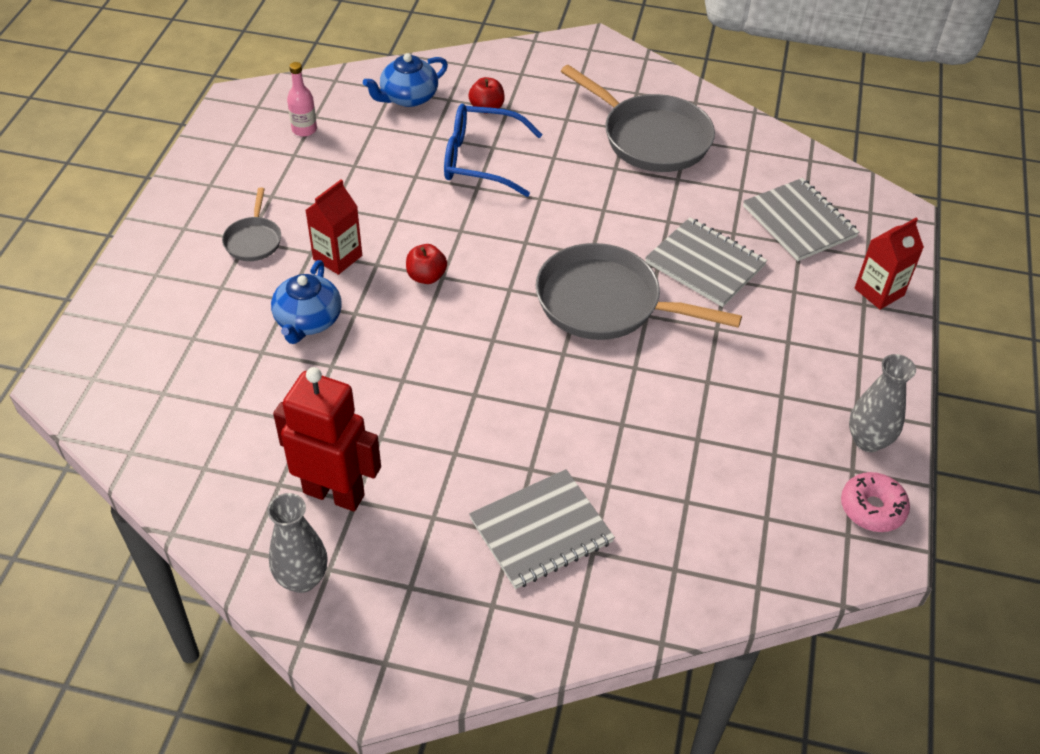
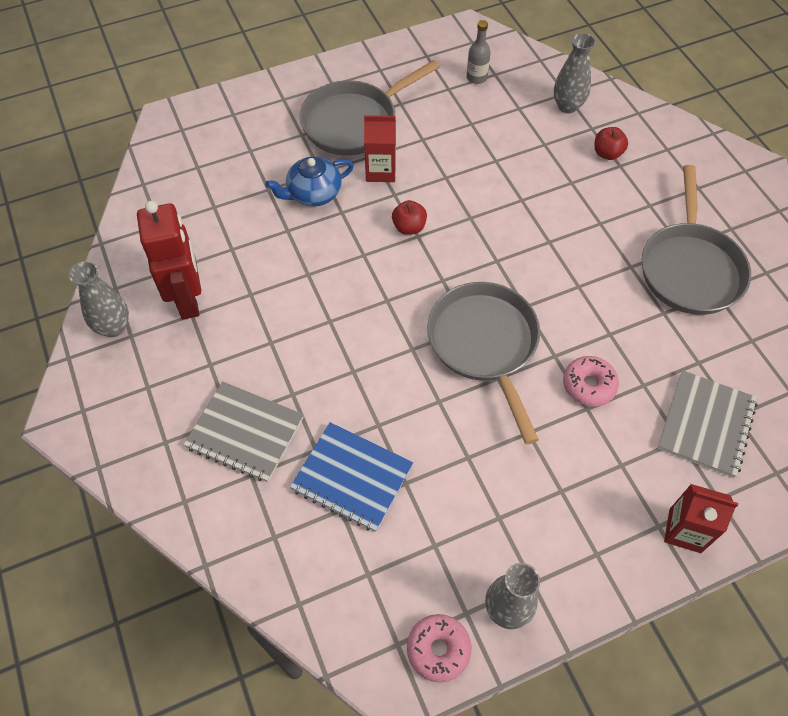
camera: 55 degrees right, 10 degrees up
(253, 240) = (354, 122): grey pan -> grey pan, size x2.04
(304, 129) = (476, 77): pink bottle -> grey bottle
(408, 97) = (567, 106): blue teapot -> grey vase
(480, 160) = (550, 184): blue glasses -> none
(661, 474) = (352, 478): none -> blue notebook
(705, 264) = (588, 385): grey notebook -> pink donut

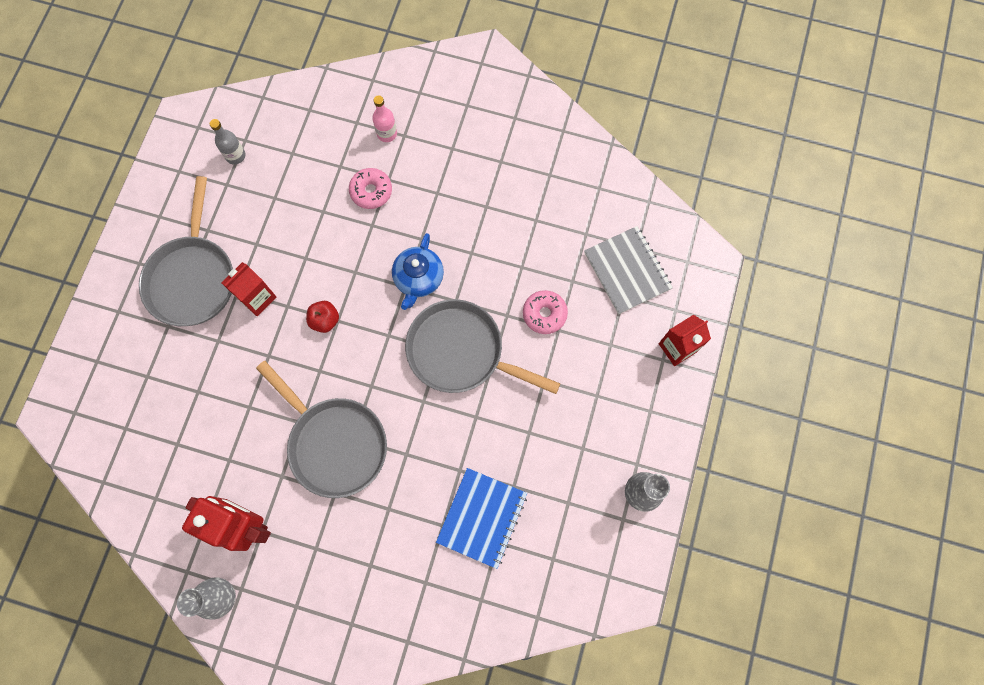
camera: 50 degrees left, 15 degrees up
(245, 433) = (390, 564): grey notebook -> none
(313, 193) = (232, 362): blue teapot -> blue teapot (418, 278)
(352, 478) = (482, 518): blue notebook -> blue notebook turned 45 degrees counterclockwise
(438, 649) = (631, 554): pink donut -> pink donut (371, 191)
(567, 106) = (322, 119): grey vase -> none
(607, 153) = (387, 134): red apple -> pink bottle
(690, 268) = (519, 172): grey pan -> grey pan (334, 443)

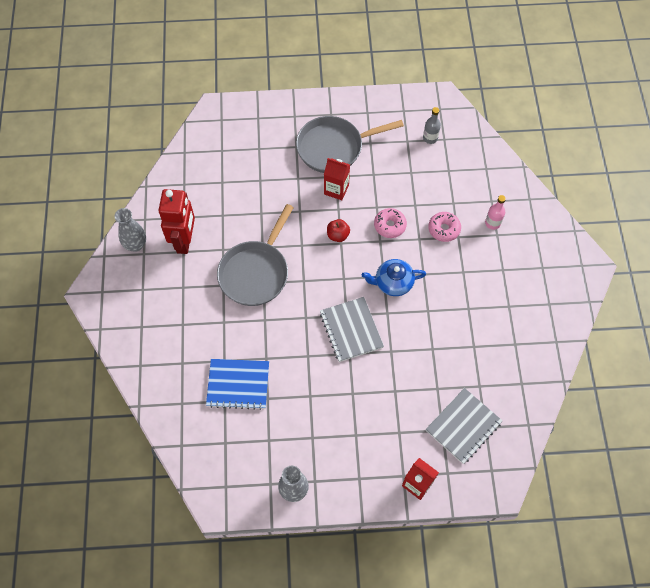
camera: 70 degrees right, 10 degrees down
(461, 352) = (351, 330): grey pan -> grey notebook
(544, 314) = (403, 377): pink donut -> pink donut (389, 226)

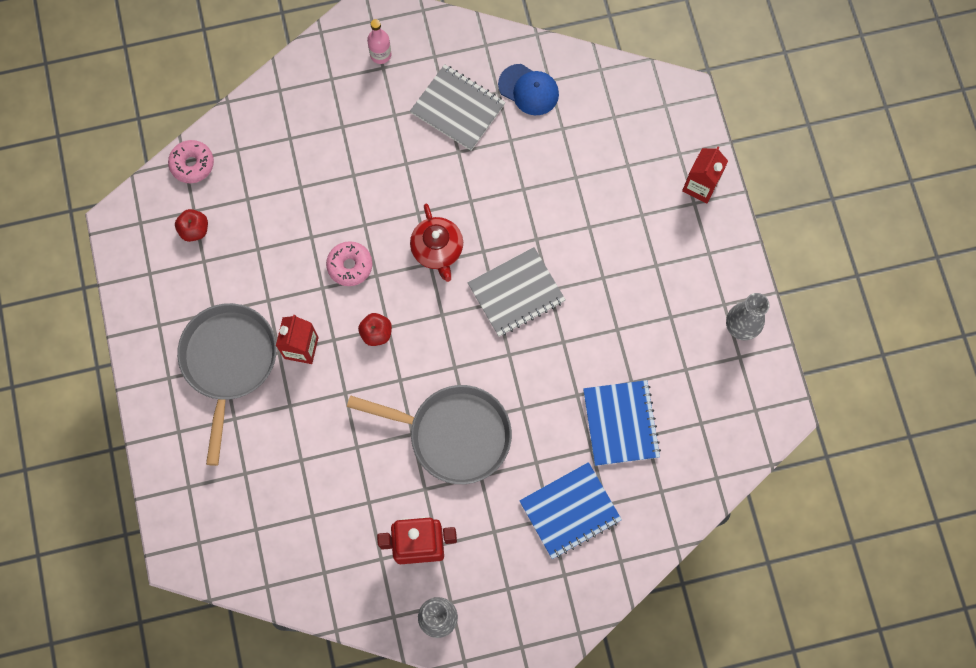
camera: 100 degrees left, 10 degrees up
(184, 338) = (570, 511): none -> blue notebook
(334, 147) = (229, 363): grey pan -> grey pan turned 150 degrees counterclockwise
(393, 283) = (437, 250): blue teapot -> red teapot
(430, 138) = (194, 230): grey bottle -> red apple
(444, 229) = (344, 194): pink donut -> pink donut (192, 164)
(463, 426) = (618, 142): grey notebook -> grey notebook (458, 108)
(492, 223) = (325, 133): pink bottle -> pink bottle (380, 55)
(515, 367) = (528, 90): none -> blue cap

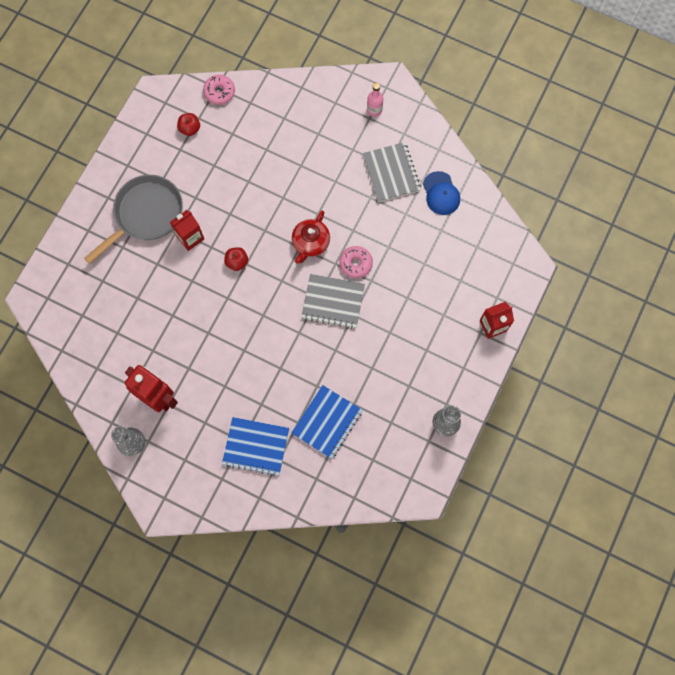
camera: 40 degrees right, 0 degrees up
(350, 266) = (255, 214): pink donut -> pink donut (356, 264)
(453, 434) = (229, 351): grey pan -> none

